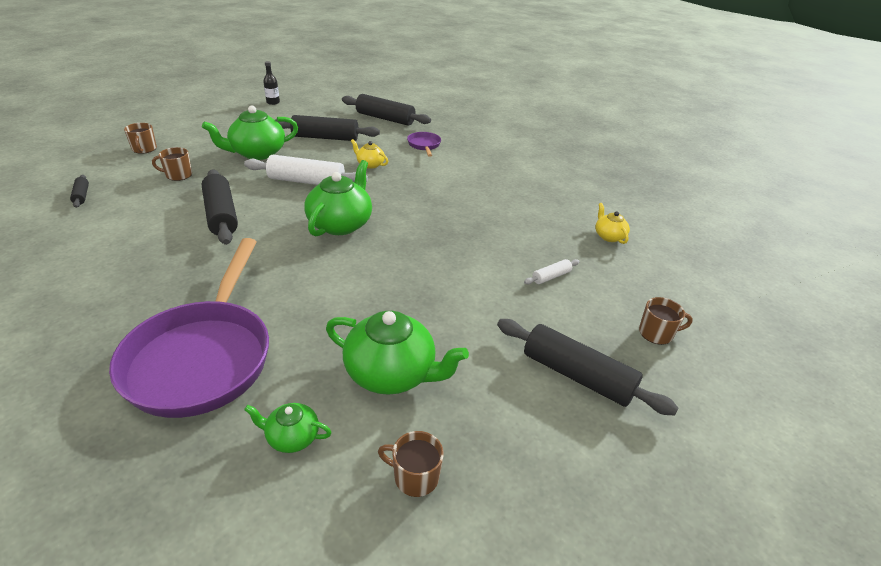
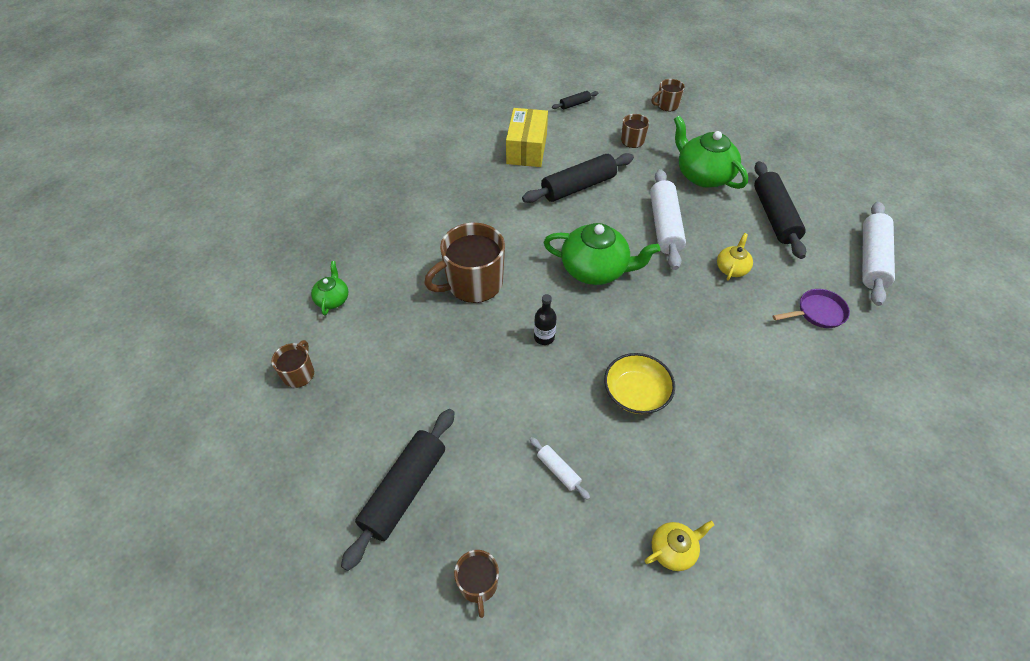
camera: 85 degrees right, 15 degrees up
(128, 238) = (527, 149): none -> yellow box
(203, 357) = (402, 233): purple pan -> none
(273, 102) = (836, 151): black bottle -> black bottle (544, 337)
(323, 302) = (473, 283): none -> brown mug
(385, 118) = (871, 259): black rolling pin -> white rolling pin
(392, 373) = (395, 345): green teapot -> none
(481, 227) = (636, 393): none -> yellow bowl

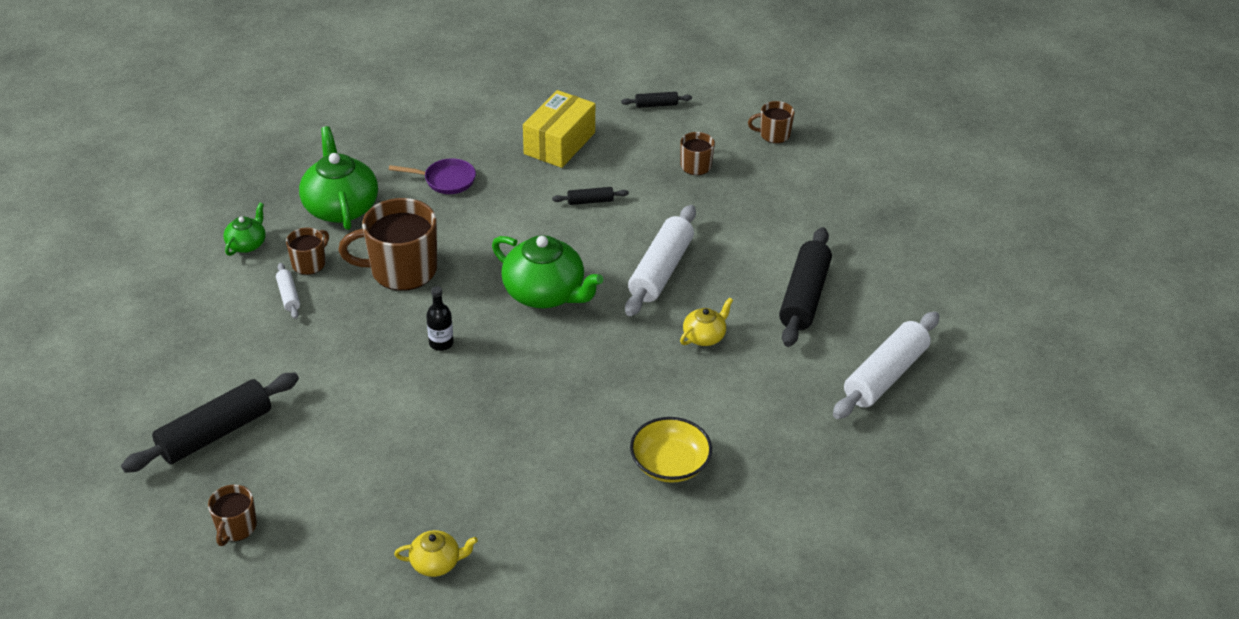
camera: 20 degrees right, 10 degrees down
(299, 374) = (175, 304): brown mug -> brown mug (309, 263)
(558, 470) = (372, 464): white rolling pin -> white rolling pin (288, 296)
(578, 187) = (590, 201): black rolling pin -> black rolling pin, size x0.47
(636, 393) = (500, 423): yellow bowl -> yellow bowl (670, 464)
(703, 175) = (753, 228): green teapot -> green teapot (341, 207)
(817, 313) = (768, 409): purple pan -> purple pan (446, 180)

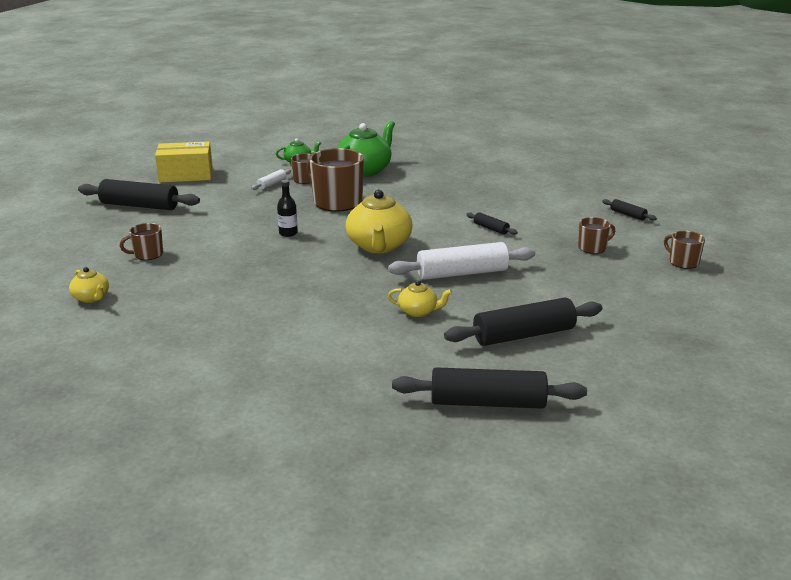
camera: 55 degrees right, 15 degrees down
(236, 527) = (71, 235): brown mug -> brown mug (147, 254)
(446, 180) = (435, 185): purple pan -> none
(545, 293) = (379, 246): green teapot -> yellow teapot
(559, 143) = (529, 201): yellow box -> yellow box (186, 175)
(670, 464) = (268, 343): yellow bowl -> none
(885, 375) = (487, 402): white rolling pin -> black rolling pin

